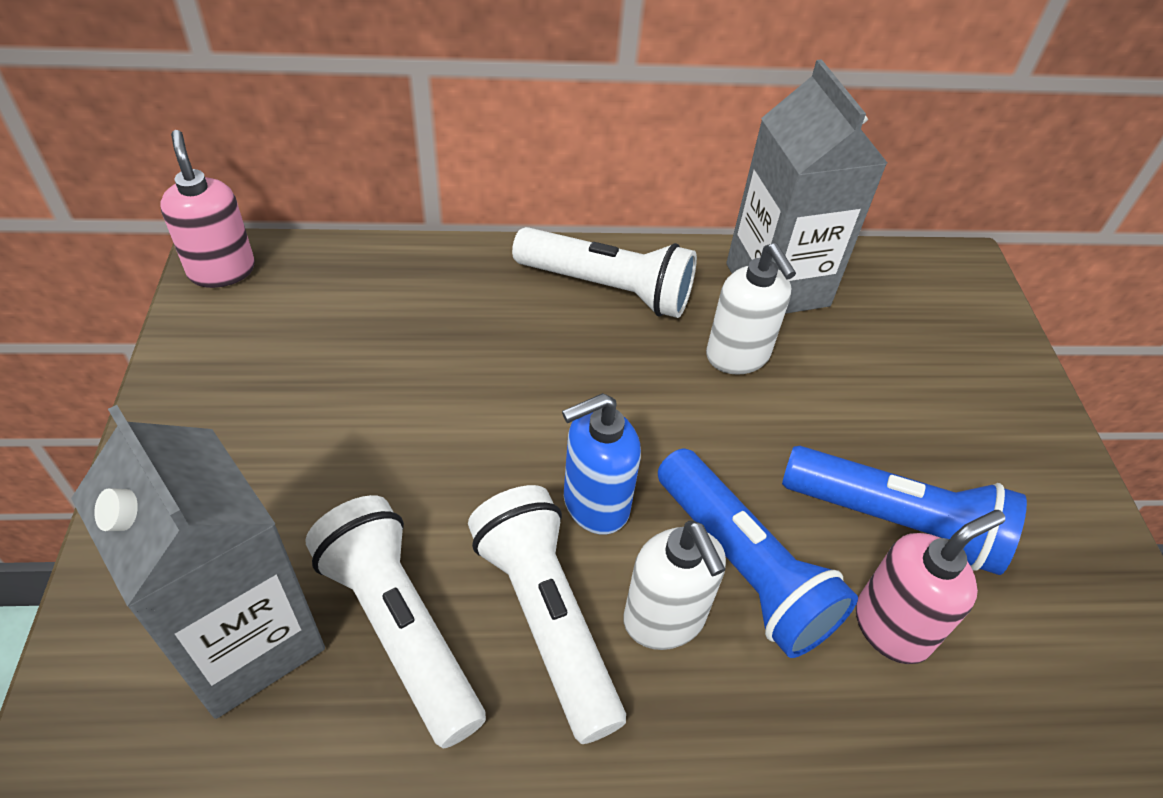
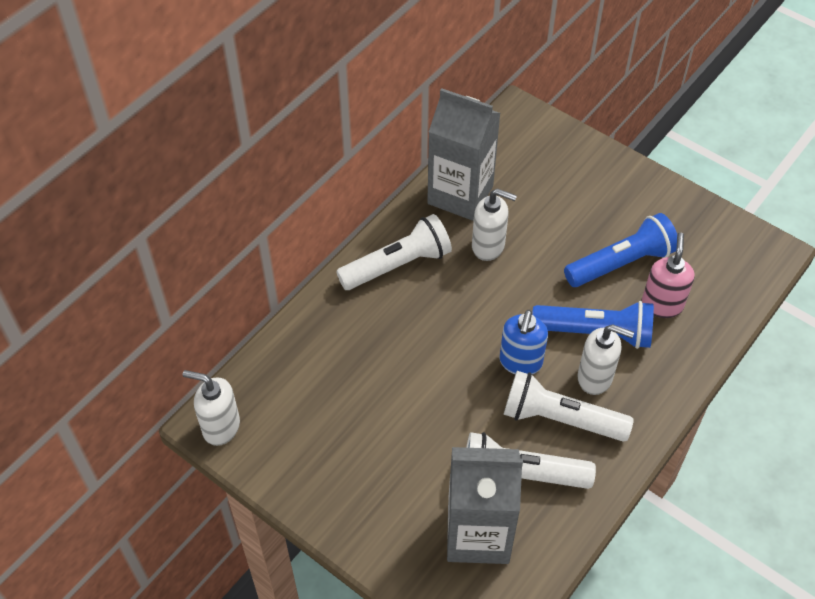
camera: 45 degrees left, 5 degrees up
(222, 270) = (220, 427): pink soap dispenser -> white soap dispenser

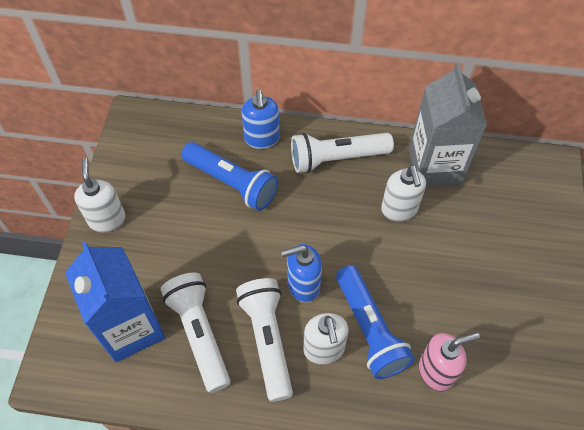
camera: 60 degrees right, 5 degrees up
(220, 427) = (134, 125): white soap dispenser -> white soap dispenser (107, 219)
(327, 316) = (262, 139): none -> blue soap dispenser
(397, 265) = (337, 158): white flashlight -> white flashlight turned 135 degrees clockwise
(478, 534) = (131, 328): grey carton -> blue carton
(621, 263) = (456, 317): blue flashlight -> blue flashlight (232, 183)

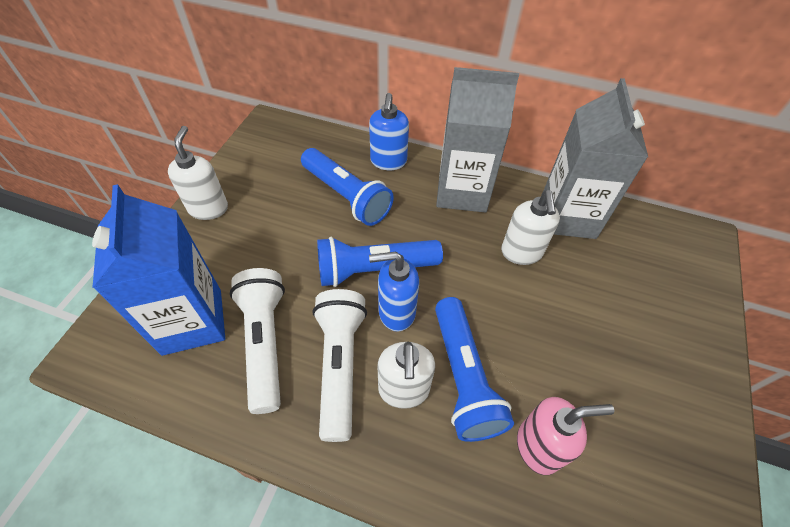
camera: 10 degrees right, 5 degrees down
(275, 250) = (374, 269): none -> blue flashlight
(337, 158) = (462, 192): white flashlight -> grey carton

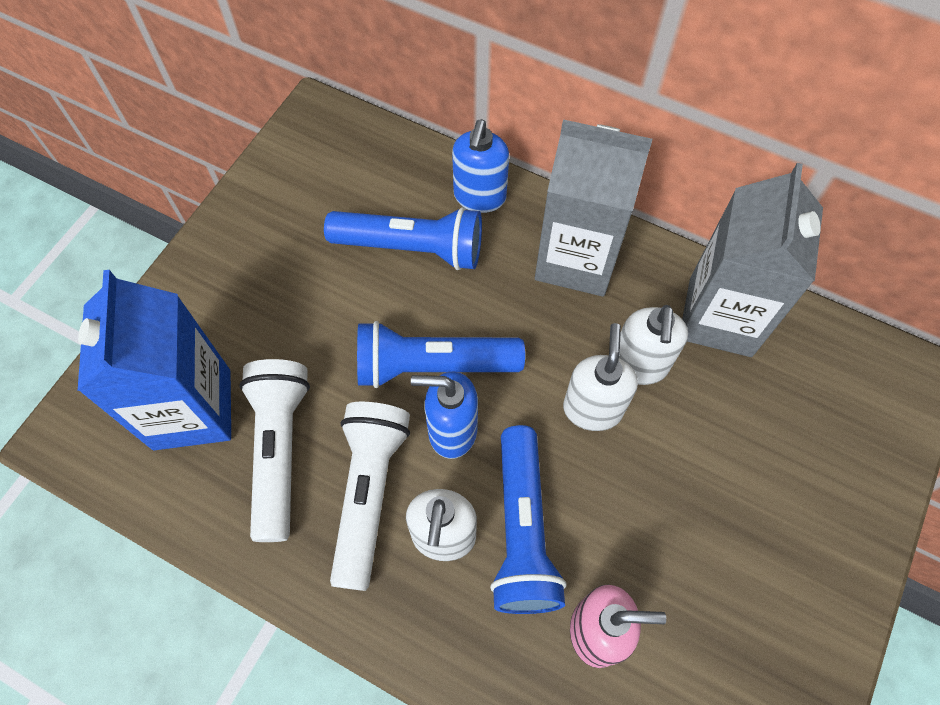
camera: 10 degrees right, 10 degrees up
(208, 208) = (223, 246): white soap dispenser -> white soap dispenser (592, 409)
(346, 196) = (412, 248): blue flashlight -> blue flashlight turned 45 degrees counterclockwise

